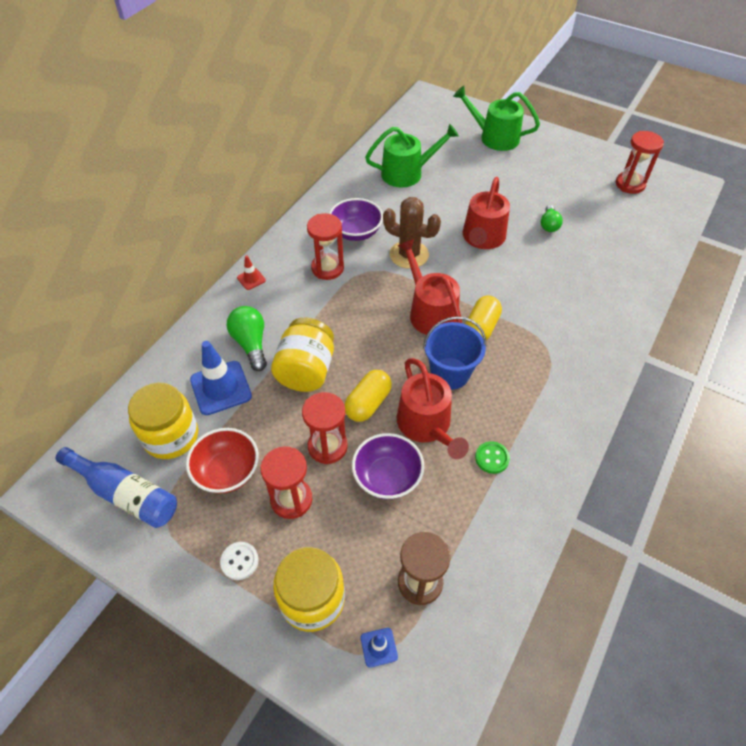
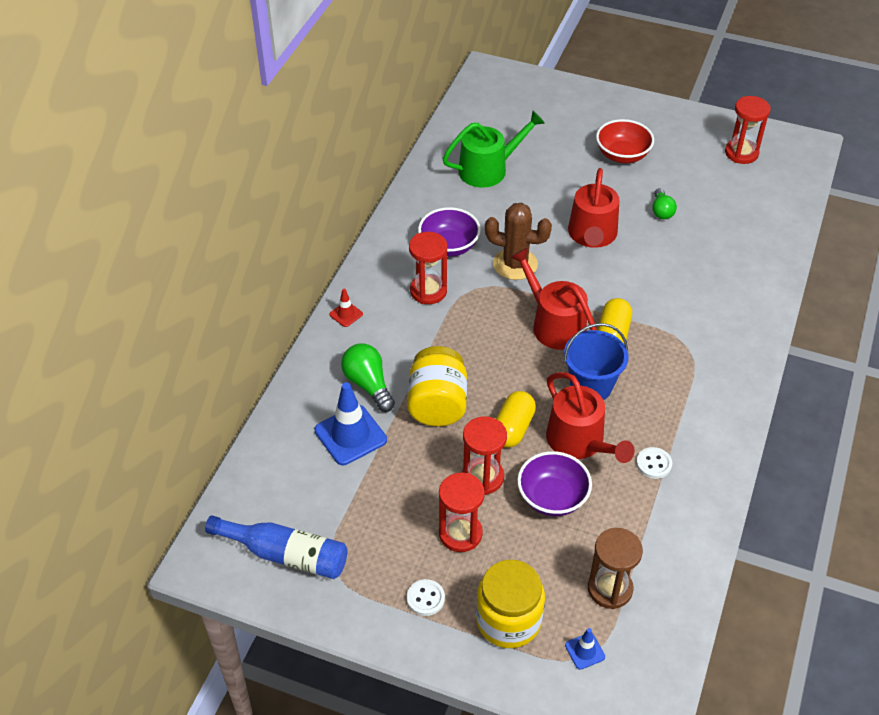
camera: 10 degrees left, 5 degrees down
(171, 436) = (313, 491): yellow jar -> none
(227, 471) = (385, 517): red bowl -> red bowl (622, 155)
(492, 458) = (653, 464): green button -> white button
(494, 137) = (578, 114): green watering can -> none

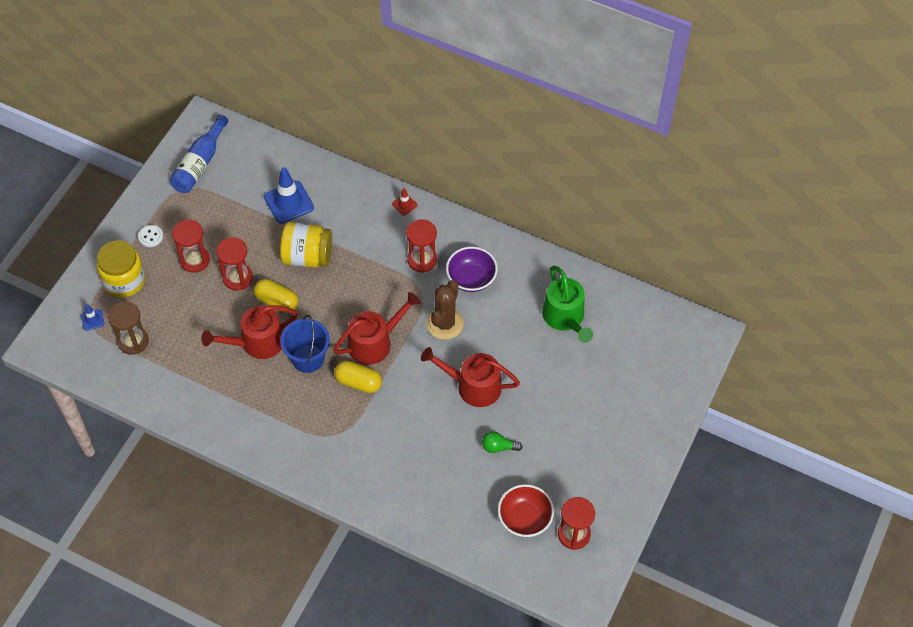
camera: 95 degrees right, 10 degrees up
(368, 385) = (333, 215): green light bulb -> none
(552, 498) = (212, 318): purple bowl -> none
(622, 155) = (577, 428): red bowl -> red bowl (524, 518)
(653, 464) = (228, 387): white button -> none

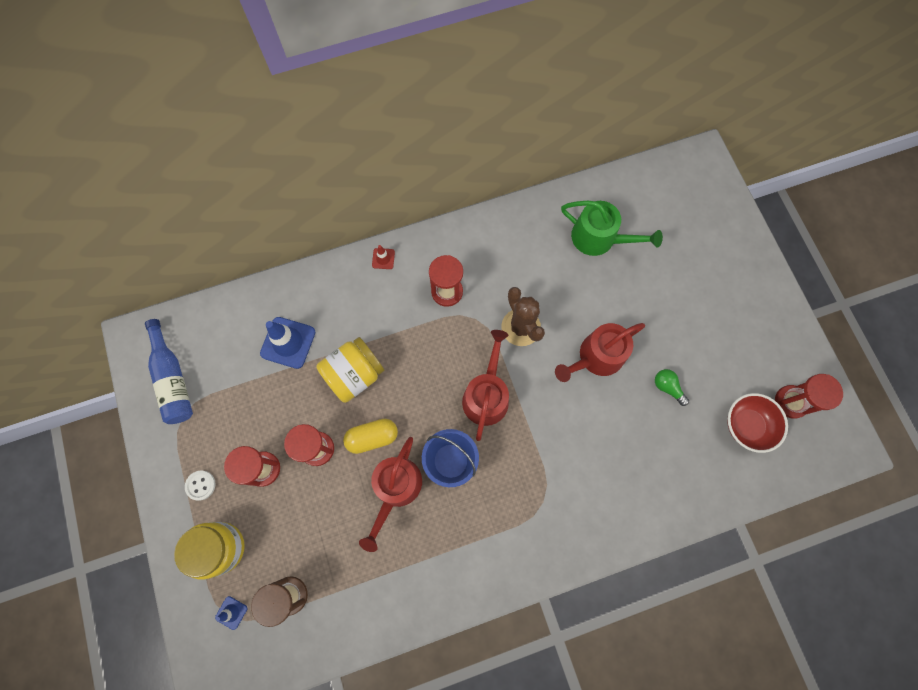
camera: 45 degrees left, 15 degrees up
(358, 382) = (511, 441): yellow capsule -> none
(471, 278) = (499, 272): purple bowl -> none
(499, 447) = (667, 387): green light bulb -> green light bulb turned 90 degrees clockwise

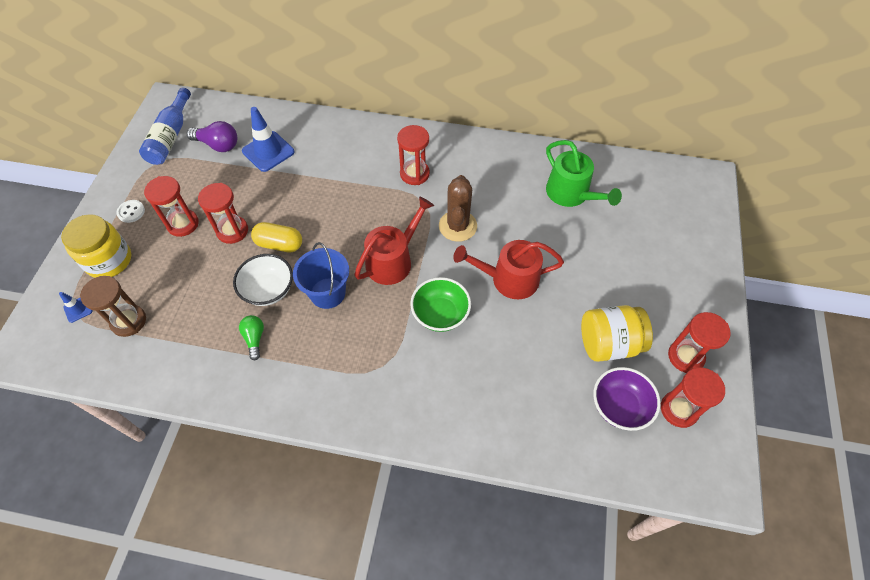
camera: 30 degrees right, 15 degrees down
(231, 362) = (218, 145): none -> purple light bulb
(354, 374) = (300, 195): yellow jar -> yellow jar (608, 343)
(383, 258) = (381, 130): red traffic cone -> none
(395, 489) = (268, 290): red watering can -> white bowl
(560, 425) = (440, 314): none -> green bowl
(667, 387) = (560, 335): green light bulb -> green light bulb (254, 338)
(747, 425) = (619, 406): red bowl -> purple bowl
(772, 351) = (685, 356): none -> red hourglass

